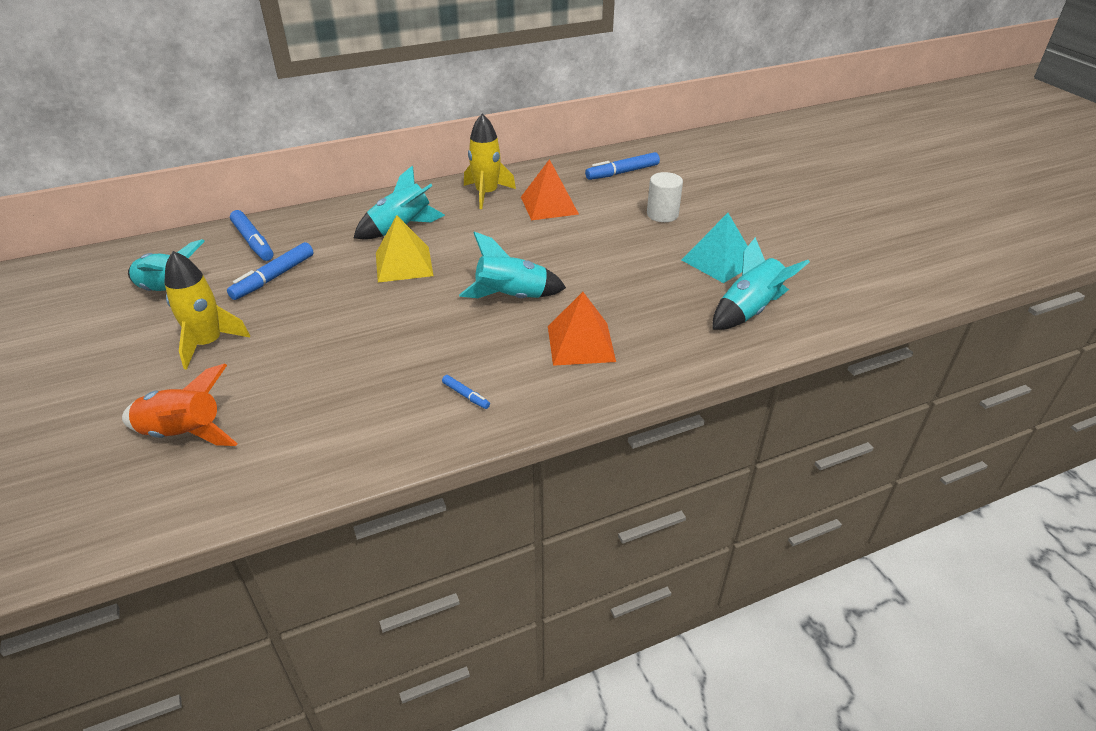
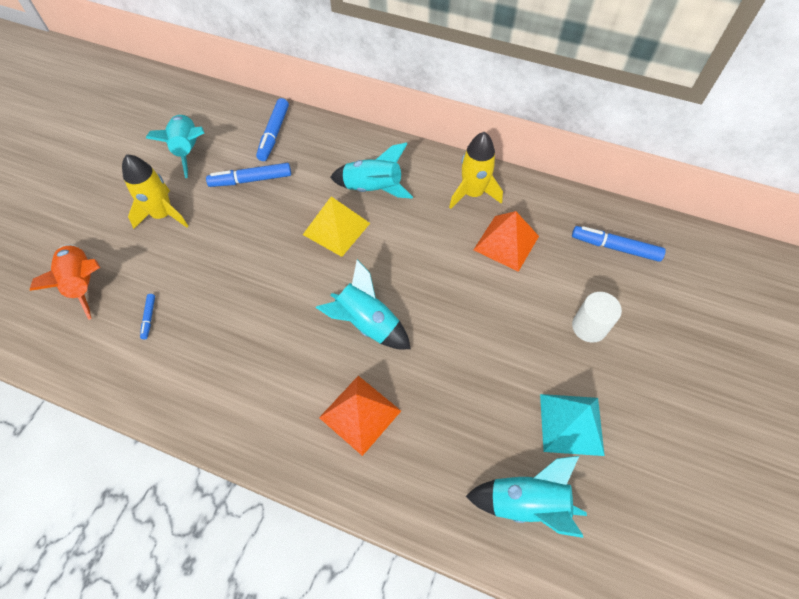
camera: 45 degrees right, 20 degrees up
(466, 395) = (239, 393): blue marker -> blue marker (149, 318)

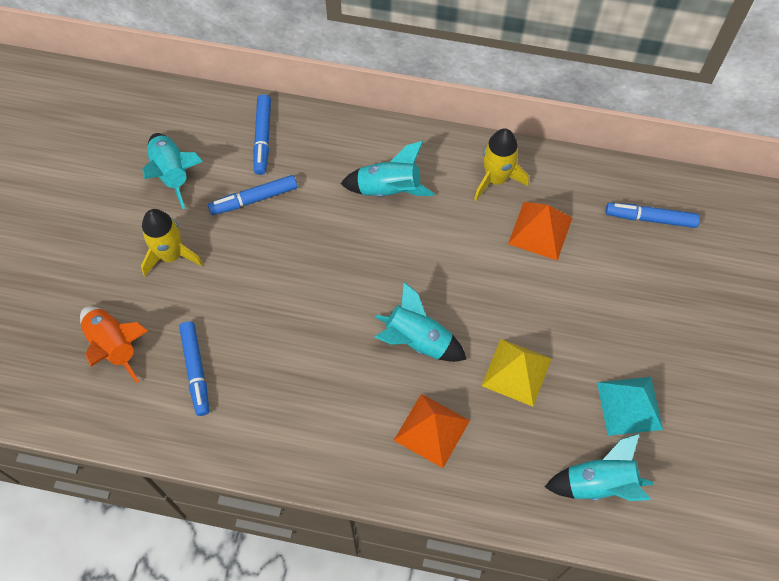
camera: 10 degrees left, 5 degrees up
(149, 318) = (196, 370): blue marker -> blue marker, size x1.96
(336, 228) = (361, 242): yellow pyramid -> yellow pyramid (516, 372)
(589, 327) = (634, 308): white cylinder -> none

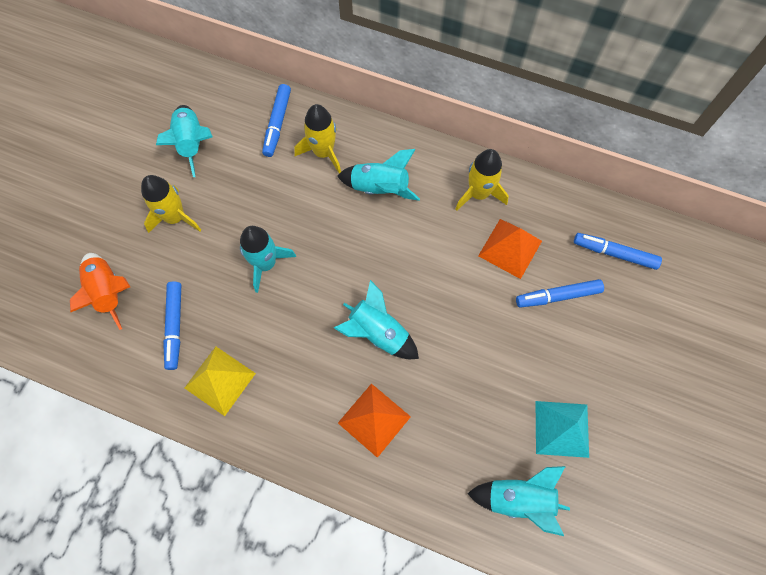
camera: 10 degrees right, 5 degrees up
(254, 199) = (258, 178): blue marker -> blue marker (557, 296)
(281, 288) = (266, 263): none -> turquoise rocket
(320, 161) = (323, 152): none -> yellow rocket
(516, 372) = (462, 378): yellow pyramid -> yellow pyramid (220, 380)

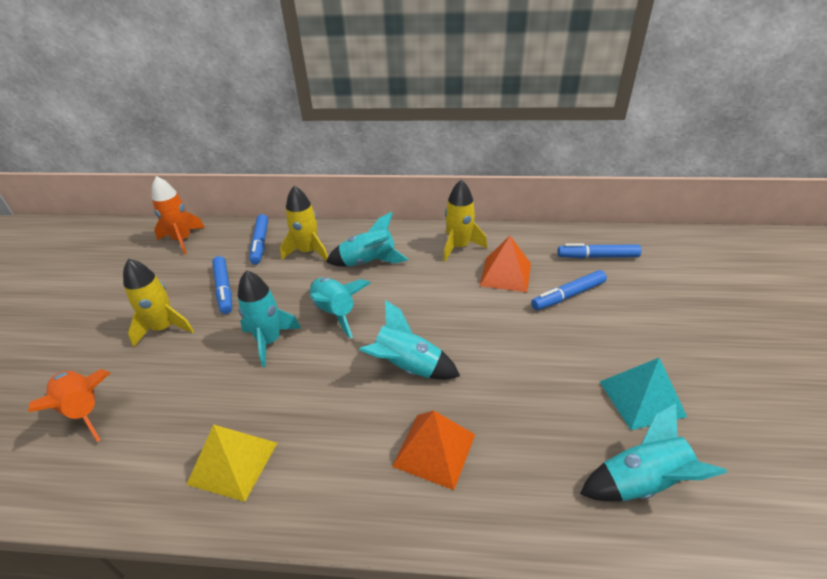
camera: 15 degrees left, 30 degrees down
(175, 327) = (169, 423): blue marker -> blue marker (224, 289)
(192, 143) = (178, 272): turquoise rocket -> turquoise rocket (335, 313)
(199, 93) = (182, 240): none -> orange rocket

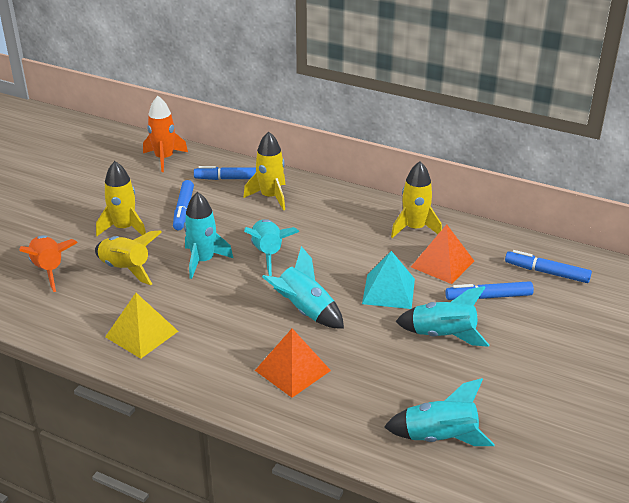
camera: 20 degrees right, 5 degrees down
(183, 379) = (126, 269): none -> yellow rocket
(260, 243) = (231, 179): blue marker -> blue marker turned 75 degrees clockwise
(368, 262) = (320, 220): turquoise rocket -> turquoise rocket (443, 336)
(641, 398) = (489, 389): turquoise pyramid -> turquoise pyramid (388, 291)

